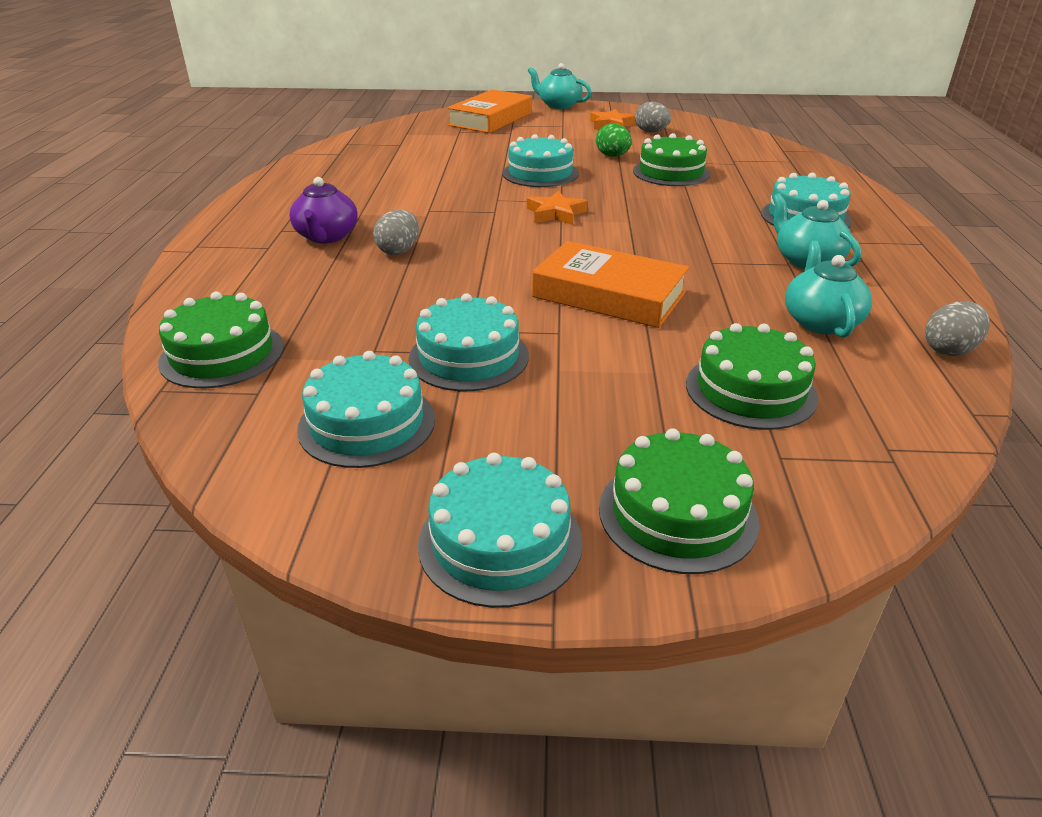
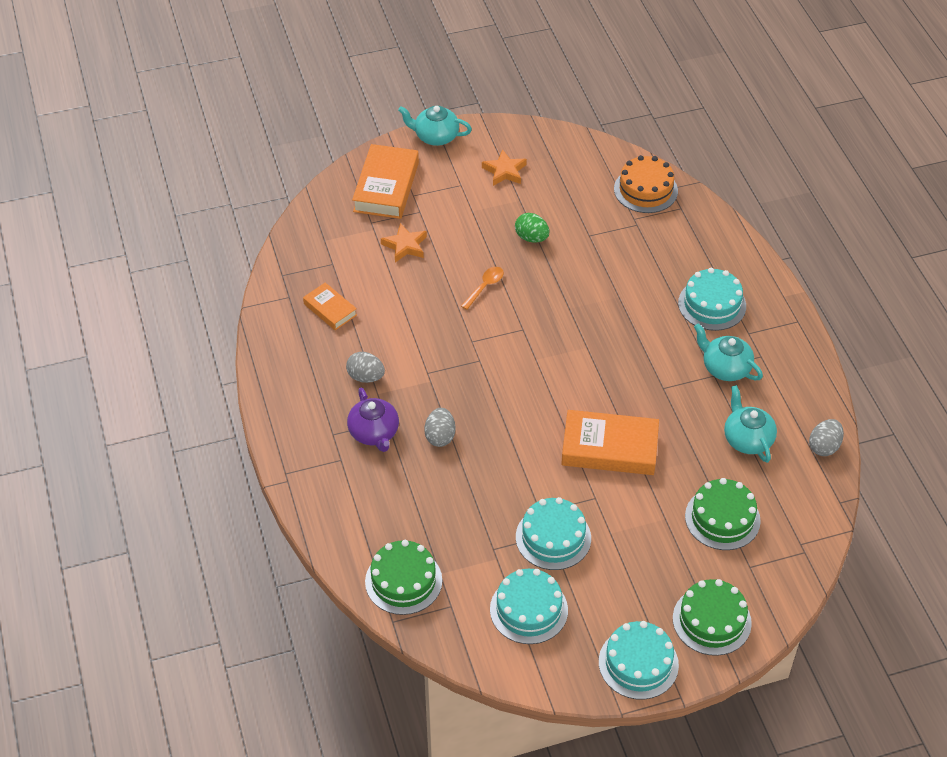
camera: 20 degrees left, 15 degrees up
(369, 164) = (330, 309): none -> orange book
(540, 173) = (485, 287): turquoise cake -> orange spoon
(556, 214) = (527, 351): orange star -> orange star (405, 246)
(651, 132) = (546, 178): grey egg -> grey egg (366, 377)
(671, 172) = (591, 256): green cake -> none
(754, 148) = (645, 190): none -> orange cake

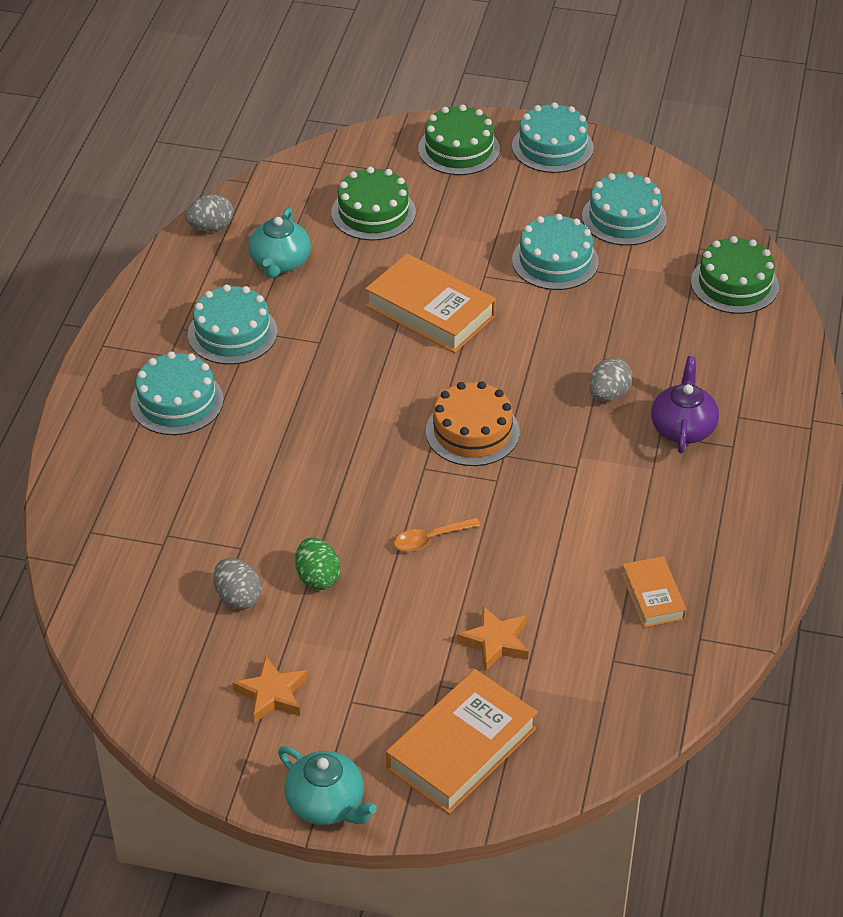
camera: 150 degrees left, 5 degrees down
(366, 377) = (656, 493): grey egg -> grey egg (238, 597)
(645, 190) = (108, 577): orange cake -> orange cake (472, 432)
(725, 368) = (232, 333): turquoise teapot -> turquoise cake

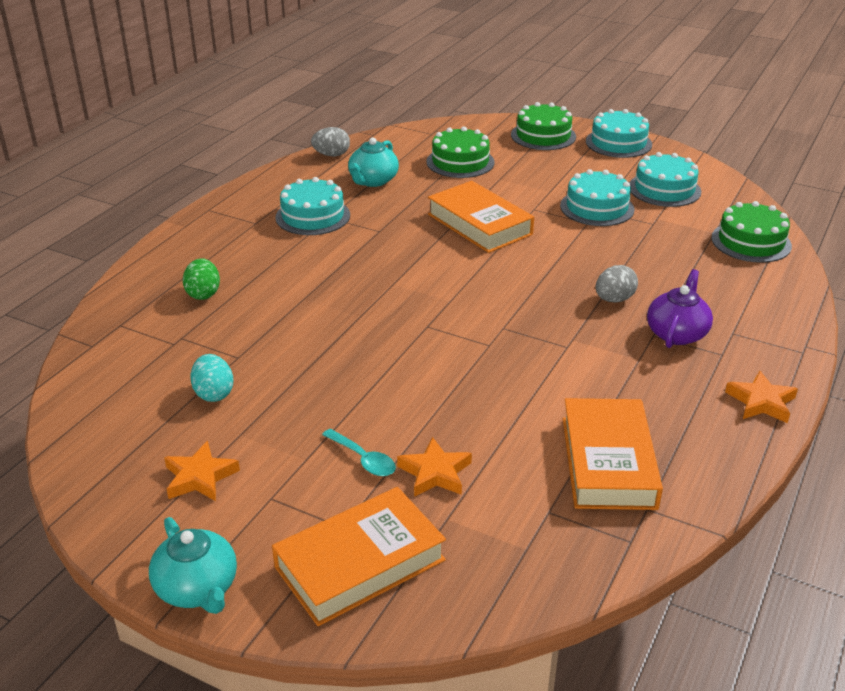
camera: 15 degrees right, 10 degrees down
(177, 402) = (244, 251): turquoise cake -> none
(238, 597) = (214, 393): grey egg -> turquoise egg
(317, 577) = (292, 391): green egg -> green egg (203, 294)
(422, 641) = (363, 459): none -> turquoise spoon
(430, 539) = (409, 379): orange spoon -> none
(472, 432) = (481, 307): orange cake -> none
(653, 596) = (608, 462): orange book -> orange book, size x1.78
(780, 498) = (761, 402): none -> orange star

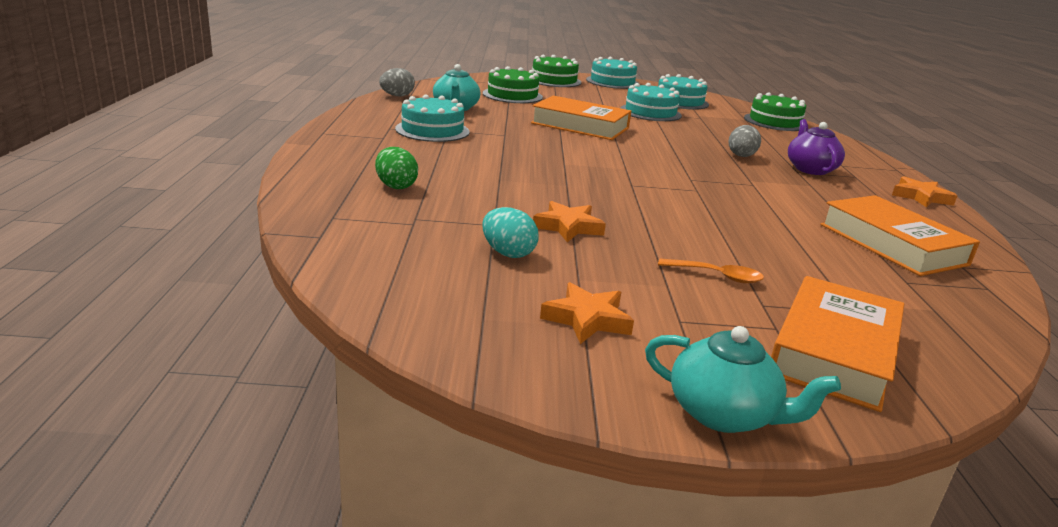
camera: 30 degrees left, 10 degrees down
(363, 459) = (717, 276): turquoise spoon -> orange spoon
(435, 473) = (787, 274): orange star -> orange star (568, 227)

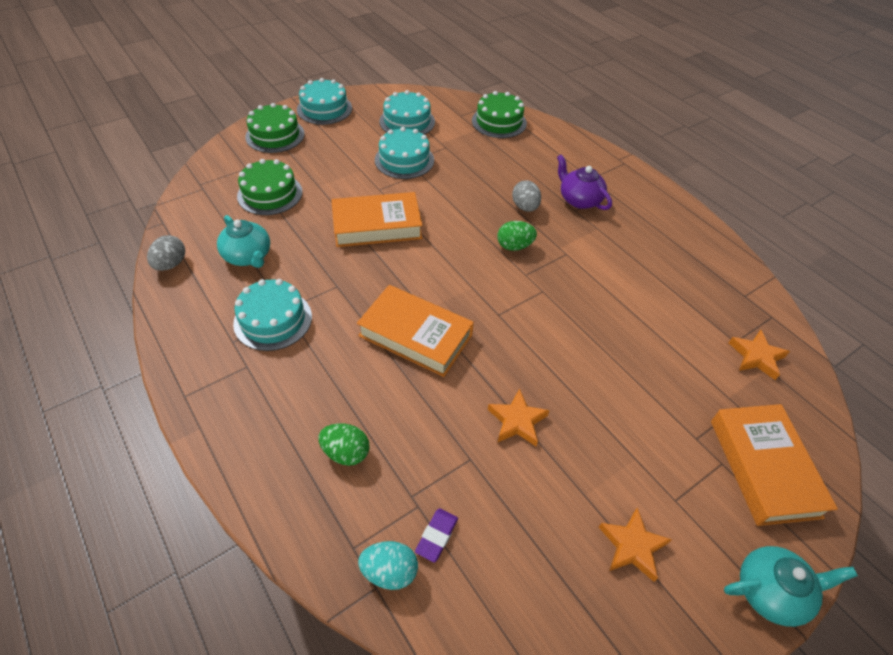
camera: 35 degrees left, 25 degrees up
(406, 239) = (436, 536): none -> purple eraser
(508, 253) = (517, 496): turquoise egg -> turquoise egg (389, 571)
(700, 166) = (514, 246): none -> green egg
(717, 276) = (649, 420): orange spoon -> none
(892, 244) = (696, 292): orange book -> orange book (415, 335)
(920, 197) = (664, 202): orange star -> orange star (756, 357)

